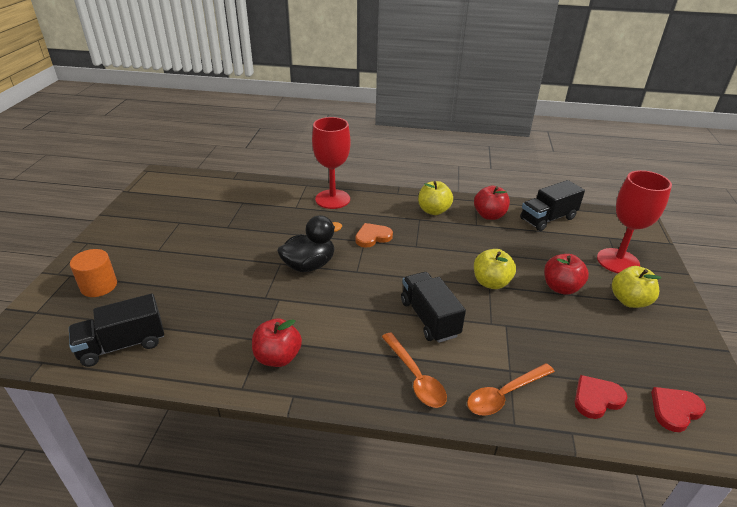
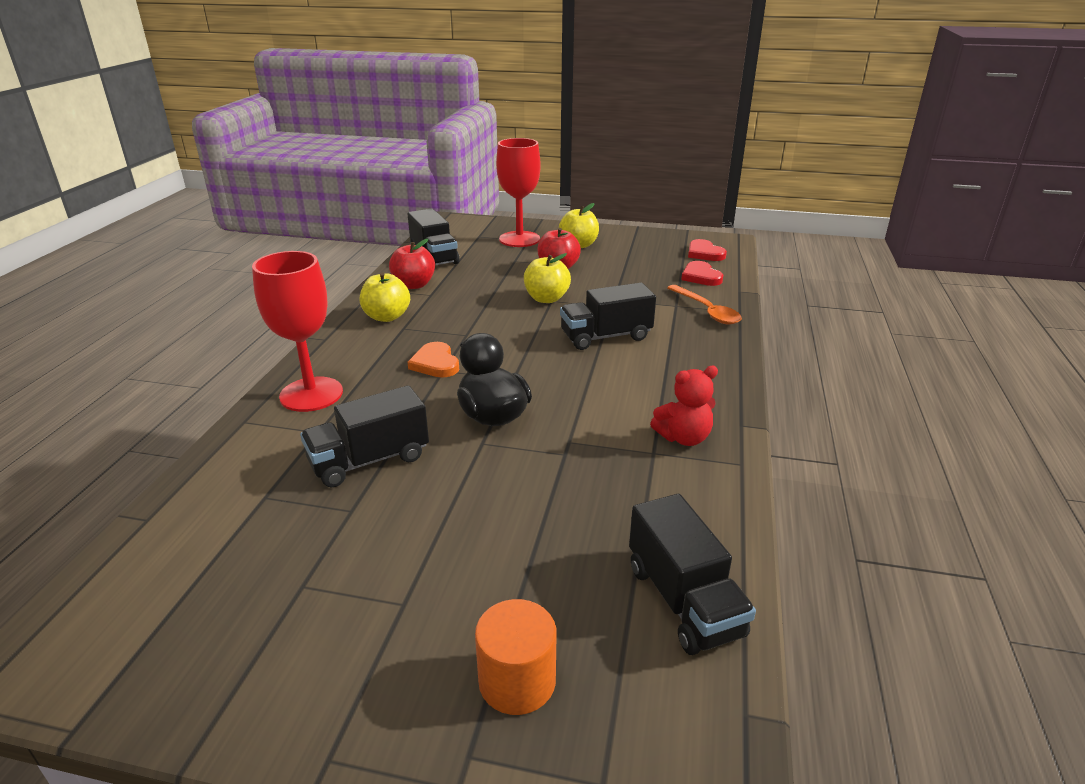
camera: 85 degrees left, 5 degrees down
(267, 226) = (369, 460): none -> black truck
(278, 357) = (683, 438): red apple -> red teddy bear
(415, 377) = (695, 351): orange spoon -> none

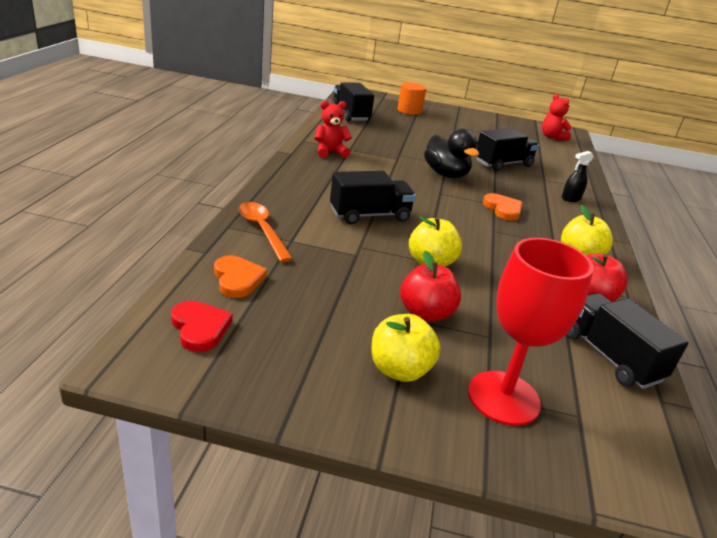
camera: 175 degrees right, 0 degrees up
(132, 608) = (552, 137): none -> red teddy bear
(311, 394) = (571, 198): red goblet -> black spray bottle
(701, 276) = (237, 279): red heart -> orange heart

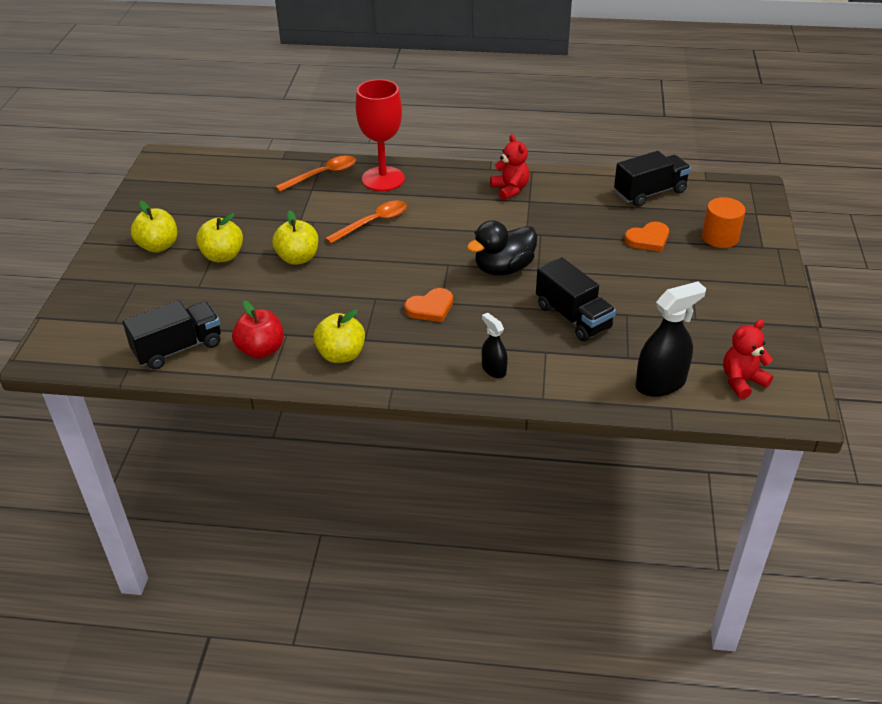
camera: 90 degrees right, 10 degrees up
(200, 328) = (194, 171): red heart -> none
(237, 279) = (250, 175): orange heart -> orange heart (648, 239)
(370, 215) = (373, 223): black truck -> orange spoon
(425, 313) = (223, 256): red apple -> yellow apple
(503, 398) = (132, 289): red goblet -> red goblet (383, 179)
(562, 155) = (660, 383): none -> black spray bottle

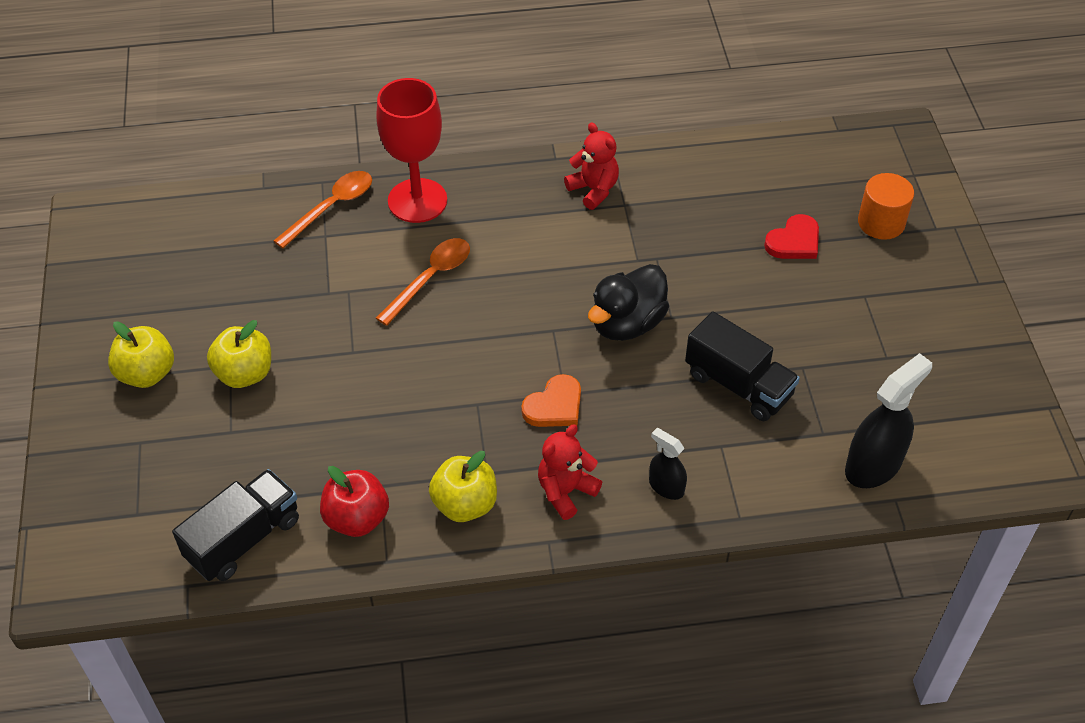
camera: 15 degrees left, 10 degrees up
(298, 258) = (350, 357): yellow apple -> none
(648, 239) = (794, 241): orange heart -> red heart
(650, 193) = (774, 164): black truck -> none
(742, 381) = (966, 442): red teddy bear -> red teddy bear (566, 491)

